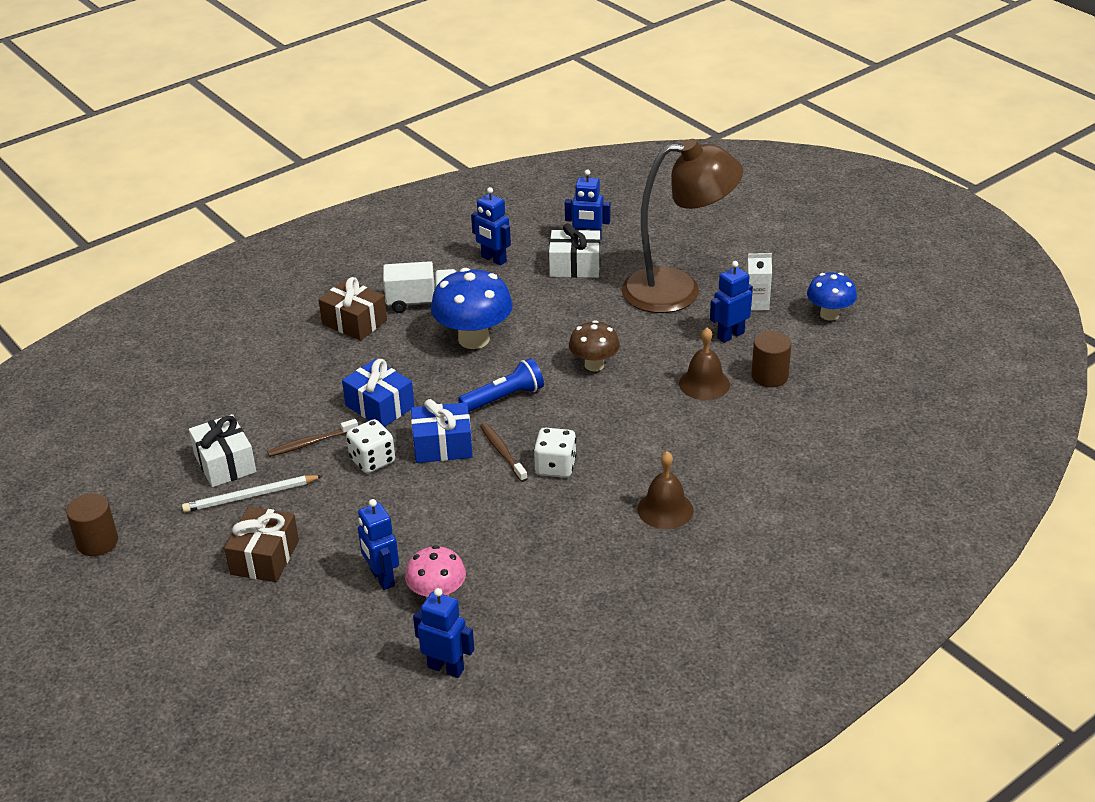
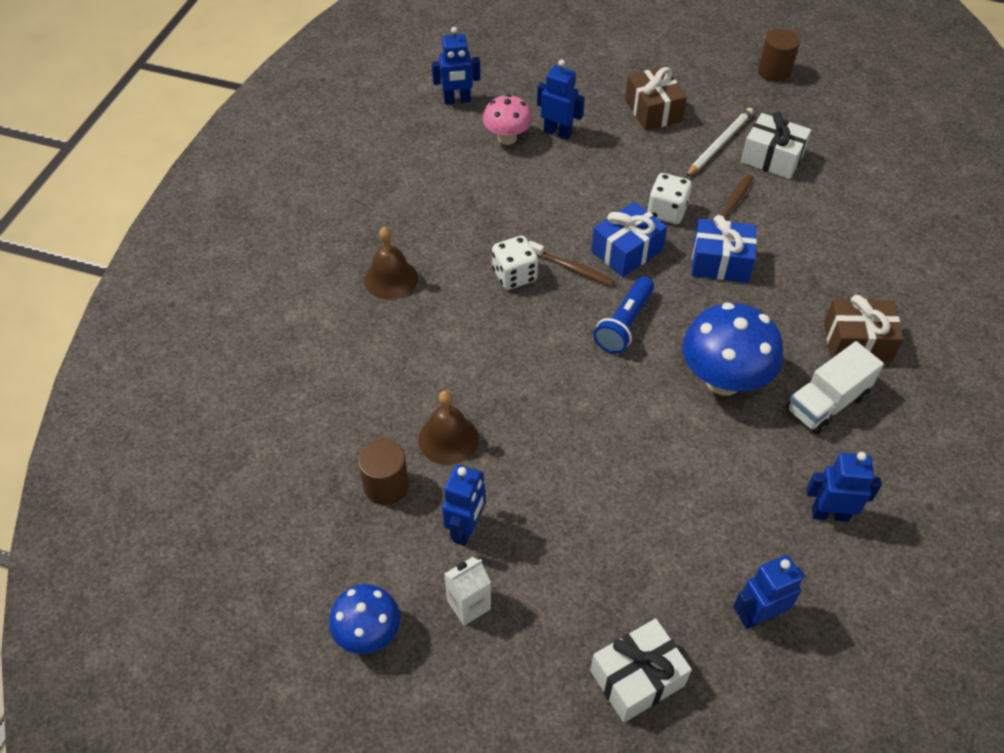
camera: 145 degrees right, 15 degrees up
(575, 266) = (730, 555): white gift -> white gift (637, 678)
(594, 365) = (577, 407): brown mushroom -> none
(678, 290) = (577, 577): brown lamp -> none

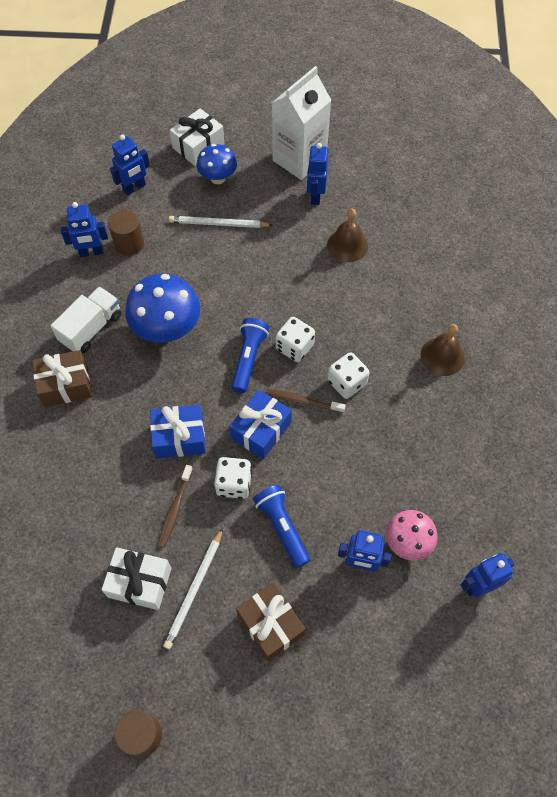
camera: 165 degrees right, 10 degrees up
(368, 633) = (348, 135): blue mushroom -> blue mushroom (218, 178)
(386, 485) = (374, 209): brown cylinder -> brown cylinder (129, 243)
(469, 605) = (299, 159): white carton -> white carton, size x2.09
(564, 325) = (294, 347): none -> white dice
(625, 170) = (282, 527): none -> blue flashlight
(629, 516) = (218, 224): none -> white pencil

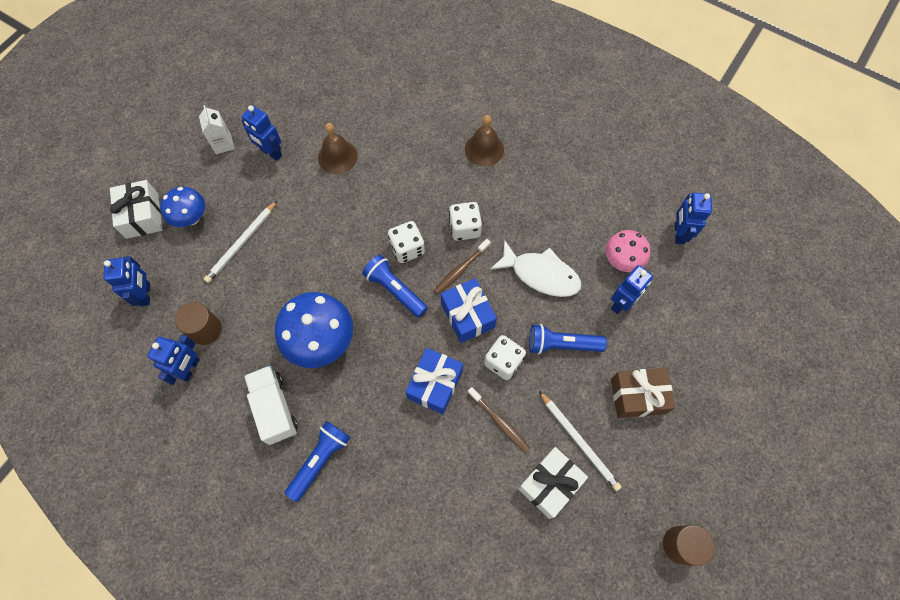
camera: 60 degrees left, 5 degrees up
(66, 385) = (320, 460): brown gift -> blue flashlight
(299, 159) = (223, 144): white carton -> white carton, size x0.48
(343, 473) = (541, 274): none -> white fish

